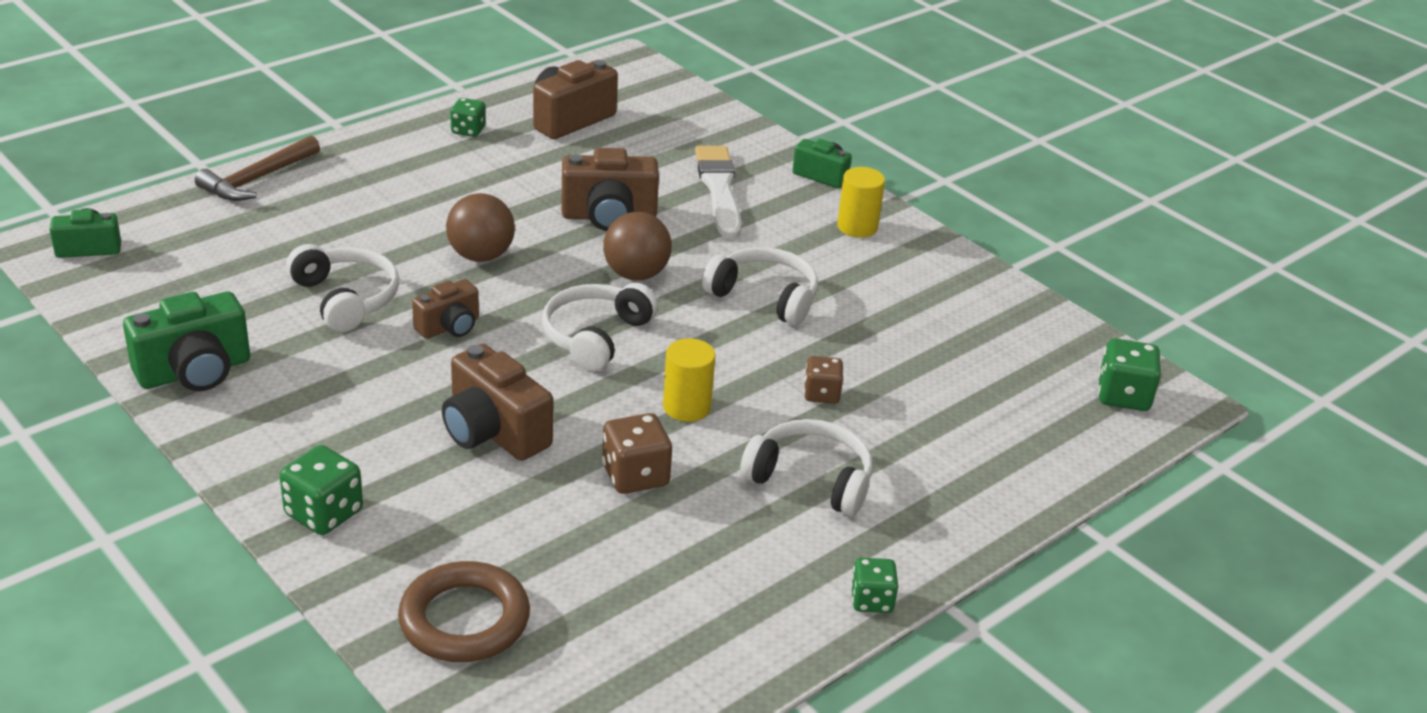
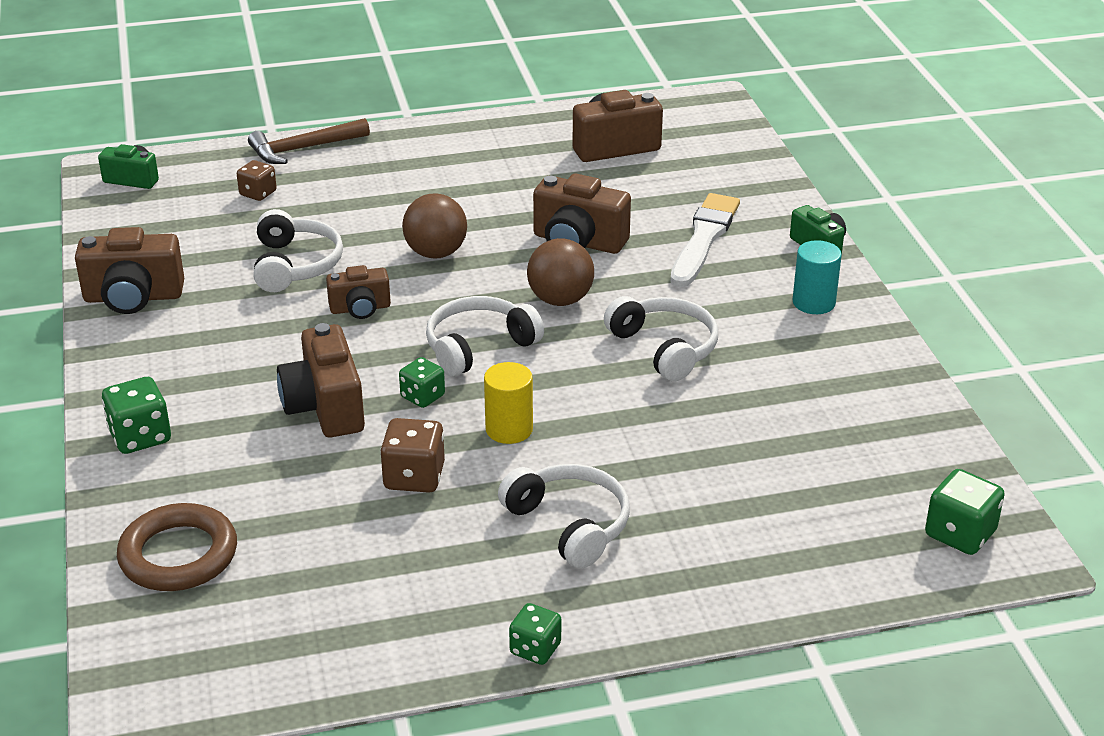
camera: 30 degrees right, 0 degrees up
(195, 372) = (133, 297): green camera -> brown camera
(468, 130) = (513, 140): green dice -> green dice (422, 396)
(821, 394) = (645, 450): brown dice -> brown dice (258, 193)
(857, 227) = (813, 302): yellow cylinder -> turquoise cylinder

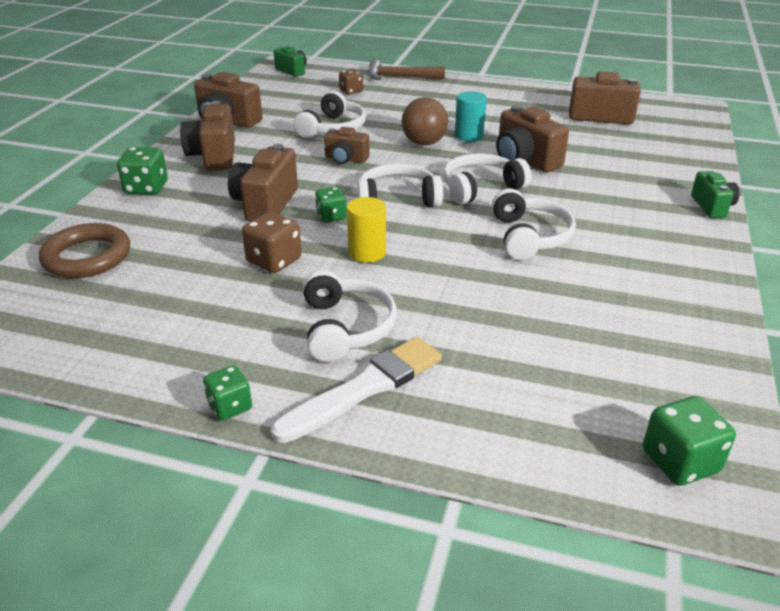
camera: 30 degrees right, 0 degrees up
(177, 359) = (214, 156): none -> brown camera
(560, 300) = (480, 188): brown ball -> white headphones
(704, 238) = (621, 180): white brush -> white brush (364, 388)
(813, 302) = (677, 241): turquoise cylinder -> turquoise cylinder (469, 136)

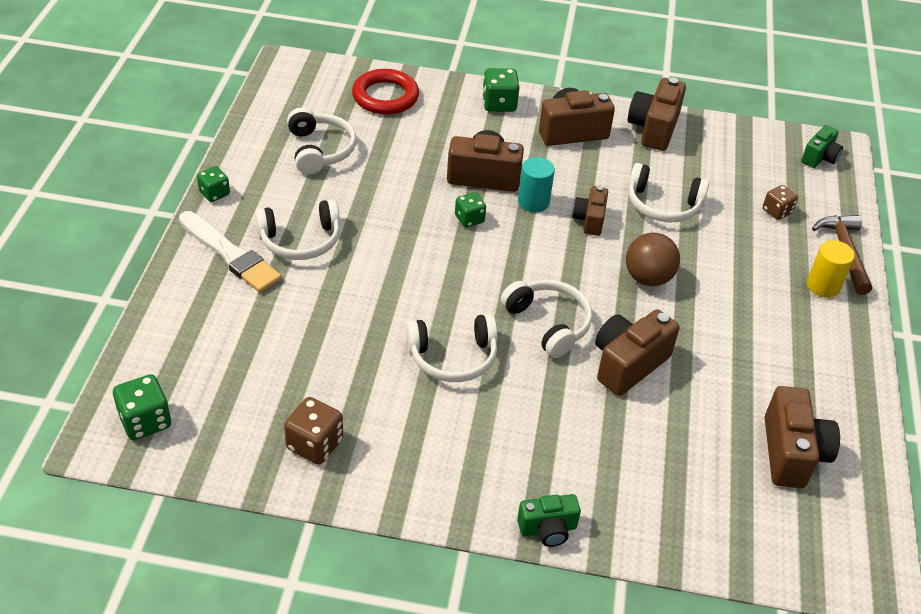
camera: 80 degrees right, 10 degrees up
(87, 257) = (385, 96): brown ring -> red ring
(274, 261) = (390, 192): brown dice -> brown dice (315, 444)
(367, 252) = (409, 246): yellow cylinder -> yellow cylinder (823, 286)
(398, 199) = (511, 261): white headphones -> white headphones (320, 150)
(469, 136) = (680, 316): turquoise cylinder -> turquoise cylinder (533, 202)

